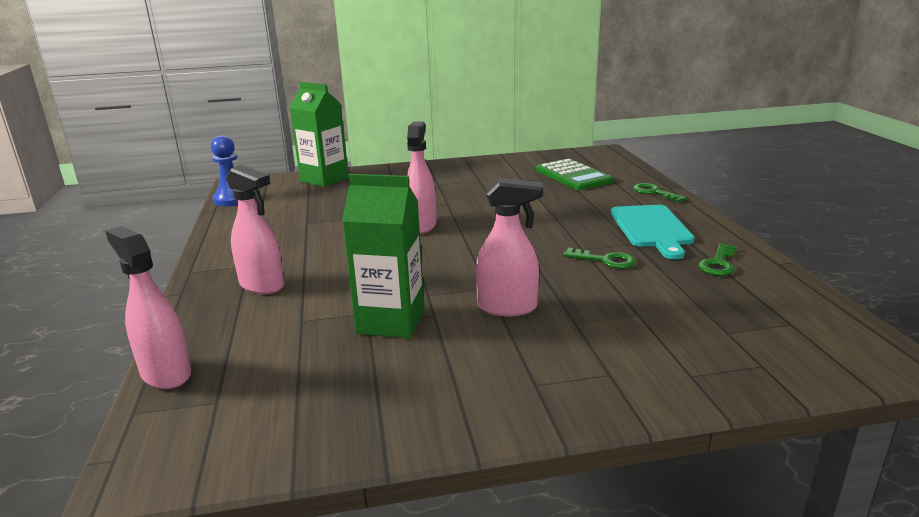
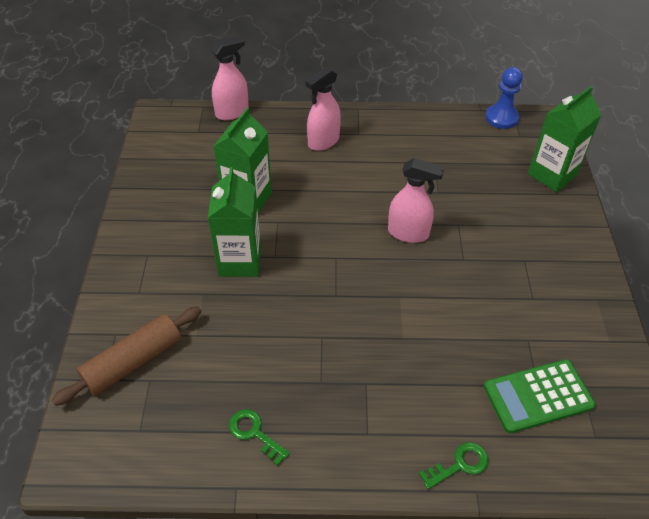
camera: 100 degrees right, 25 degrees up
(507, 307) = (240, 261): pink spray bottle -> green carton
(605, 260) = (292, 345): green key -> none
(652, 228) = (351, 413): turquoise cutting board -> none
(716, 349) = (133, 362): none -> brown rolling pin

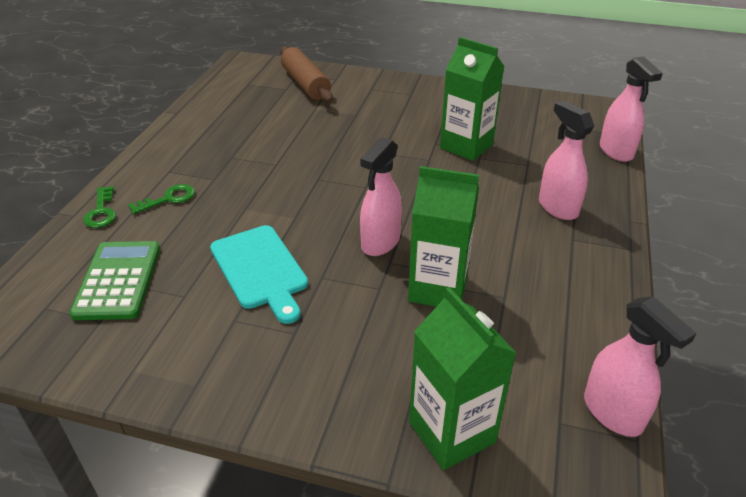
camera: 105 degrees right, 10 degrees down
(240, 261) = (384, 134): green carton -> green carton (438, 288)
(254, 433) = (210, 123): green key -> green key (168, 199)
(474, 299) = (260, 269): none -> turquoise cutting board
(501, 118) = (613, 413): blue pawn -> pink spray bottle

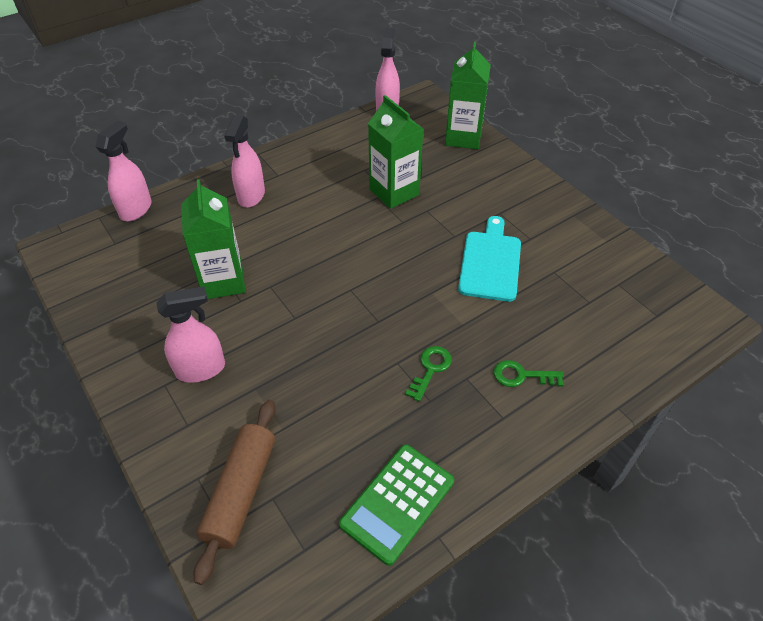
camera: 140 degrees left, 10 degrees up
(101, 211) = (589, 396): green key -> green key (430, 369)
(118, 280) = (596, 309): green calculator -> green calculator (397, 503)
(380, 242) = (393, 237): pink spray bottle -> pink spray bottle (201, 369)

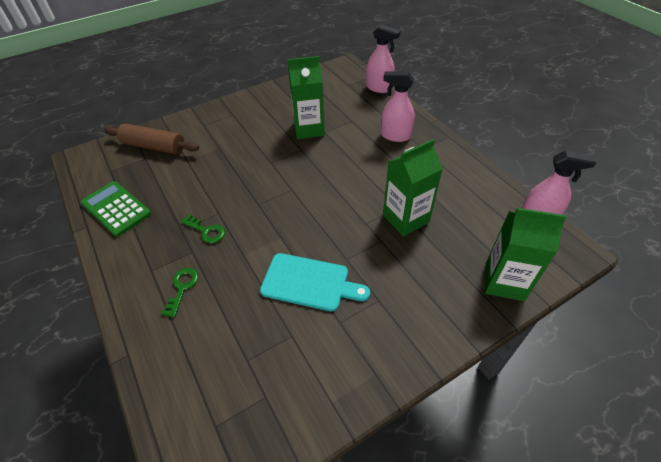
camera: 95 degrees right, 0 degrees up
(201, 369) = (239, 126): pink spray bottle -> none

